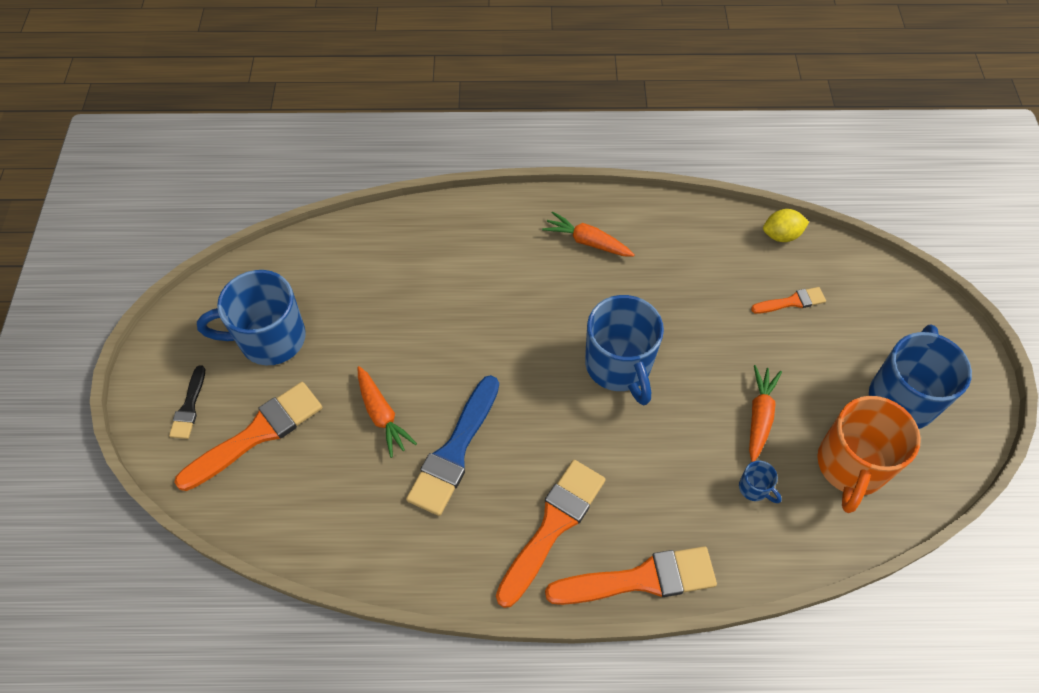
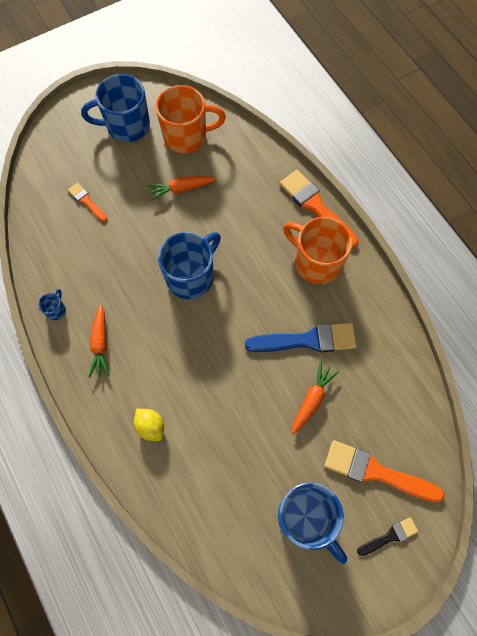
camera: 120 degrees left, 10 degrees up
(553, 526) = (316, 262): orange brush -> orange mug
(754, 488) = (229, 175): blue mug -> blue mug (56, 310)
(781, 235) = (32, 226): yellow lemon -> yellow lemon (150, 426)

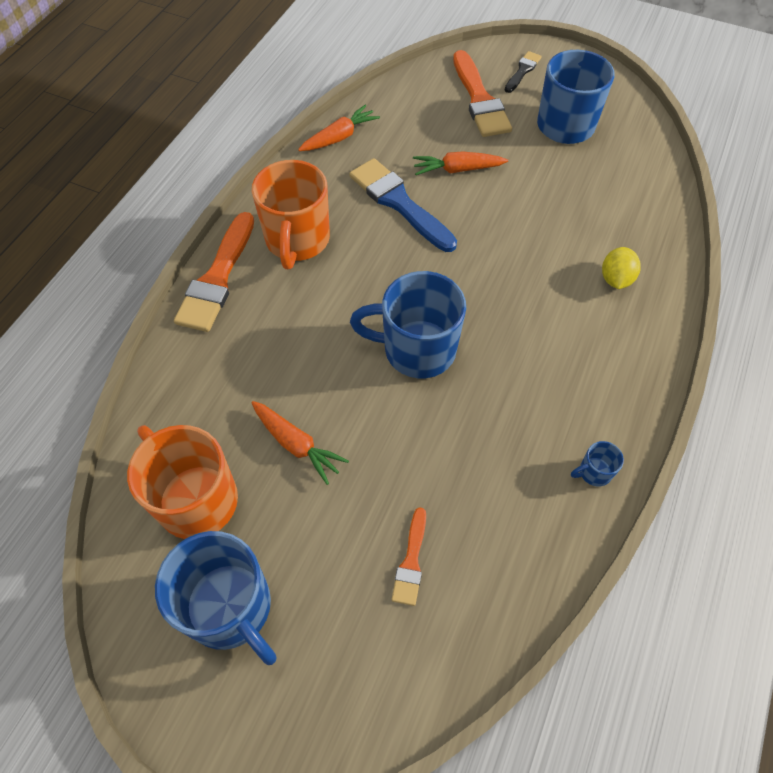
camera: 125 degrees left, 10 degrees down
(100, 344) = (584, 388): orange carrot -> orange carrot (339, 137)
(389, 536) = (522, 71): black brush -> black brush turned 90 degrees clockwise

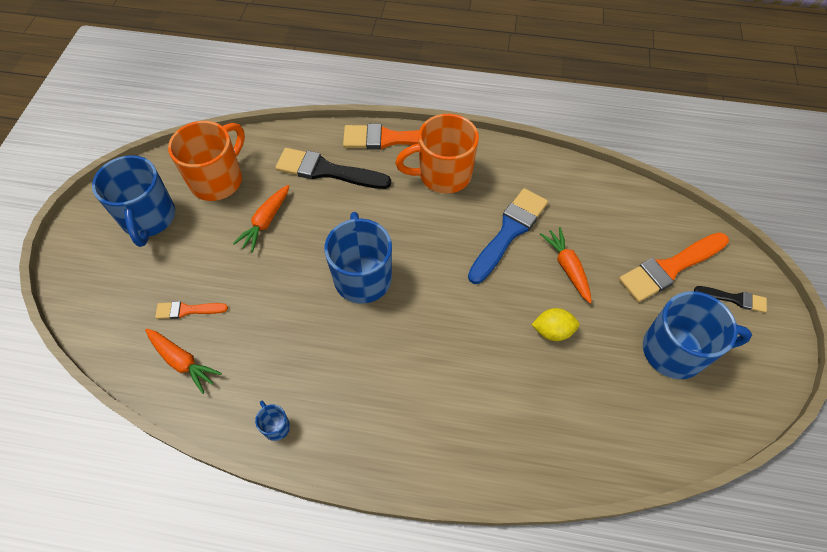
camera: 75 degrees right, 0 degrees up
(230, 608) = (149, 218): blue mug -> blue mug turned 45 degrees counterclockwise
(239, 358) = (327, 171): none -> black brush
(339, 137) = (566, 173): orange carrot -> orange carrot (182, 362)
(615, 279) = (484, 423): yellow lemon -> yellow lemon (552, 331)

